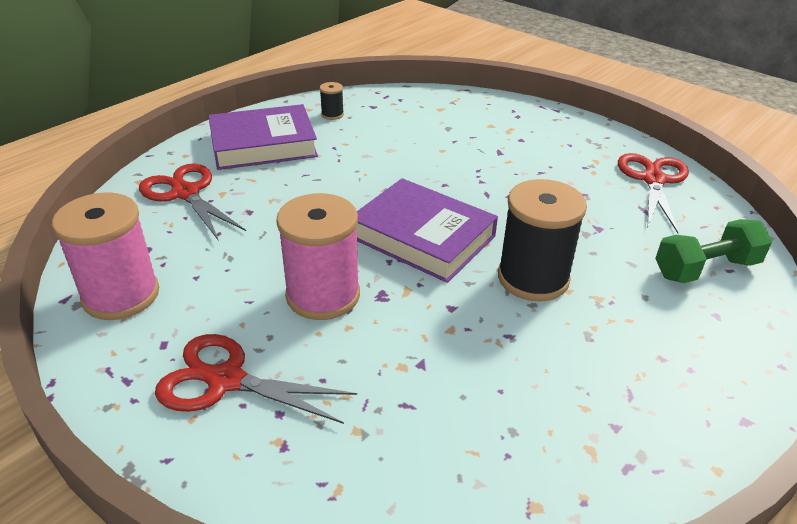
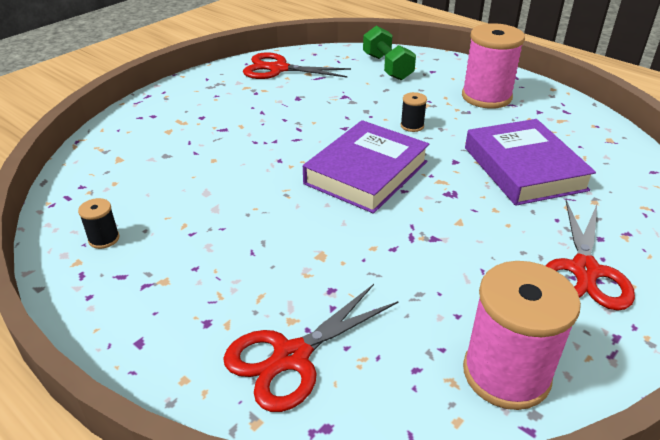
camera: 90 degrees left, 0 degrees up
(263, 144) = (171, 296): purple book -> purple book (524, 168)
(323, 295) = (461, 225): pink spool -> pink spool (486, 97)
(533, 278) = (412, 126): black spool -> black spool, size x0.44

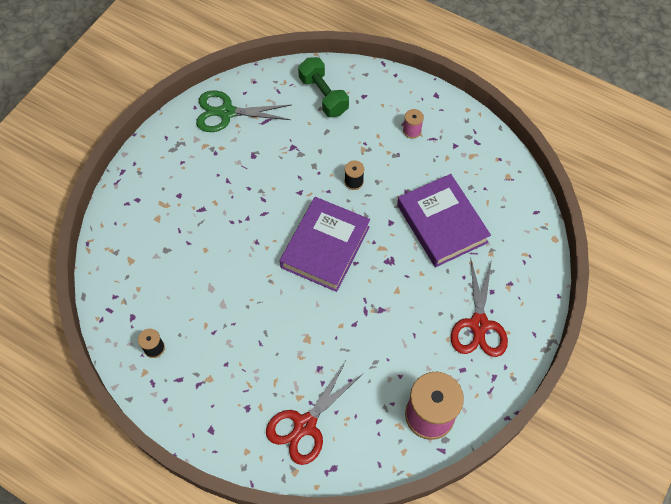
camera: 10 degrees left, 25 degrees up
(278, 69) = (226, 112): red scissors -> green scissors
(486, 97) = (412, 131): pink spool -> pink spool, size x0.44

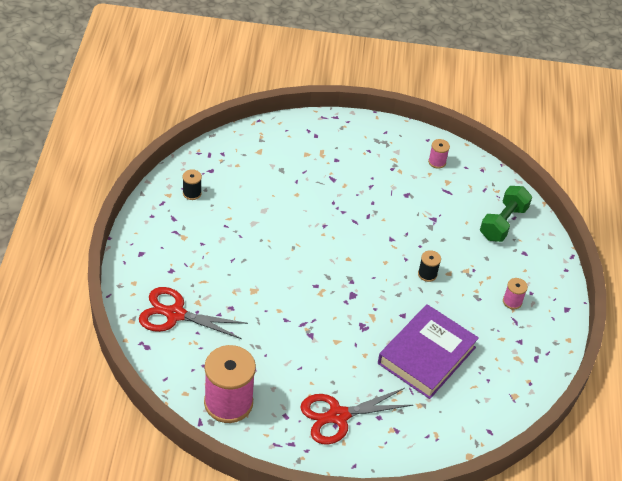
camera: 60 degrees right, 15 degrees down
(226, 112) = (437, 162): green scissors -> pink spool
(325, 247) = (348, 274): purple book -> none

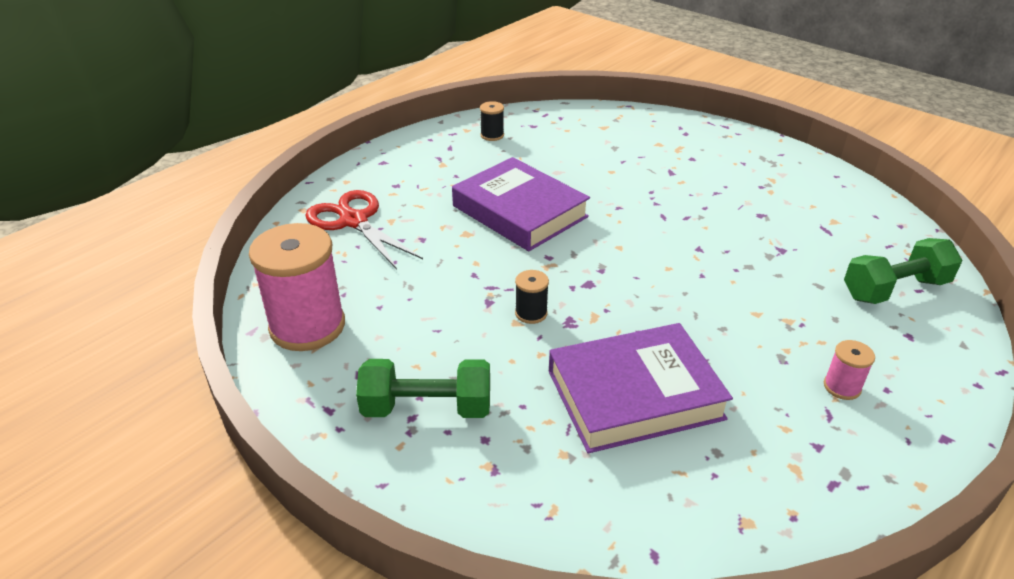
camera: 40 degrees right, 10 degrees down
(270, 257) = (519, 211): none -> purple book
(338, 416) = (427, 408): red scissors -> green dumbbell
(427, 274) = (720, 302): black spool -> black spool (531, 313)
(437, 162) = (833, 198): pink spool -> none

